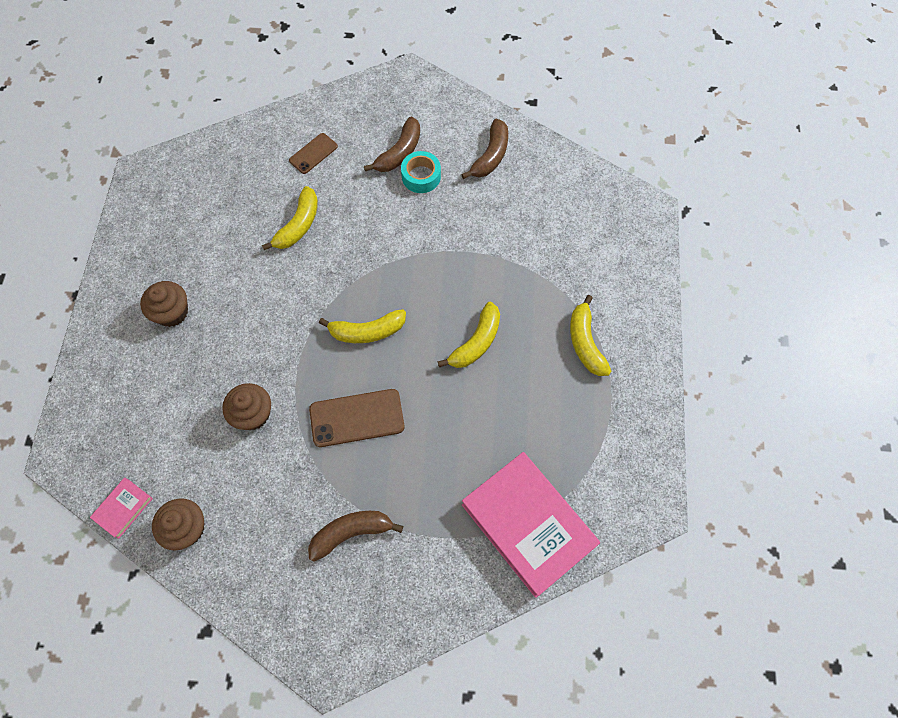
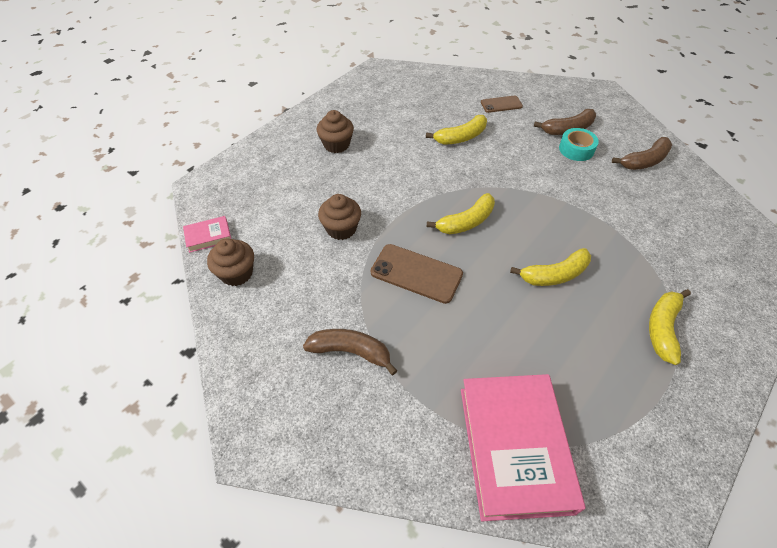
camera: 35 degrees right, 15 degrees down
(367, 331) = (466, 222): yellow banana -> yellow banana turned 60 degrees counterclockwise

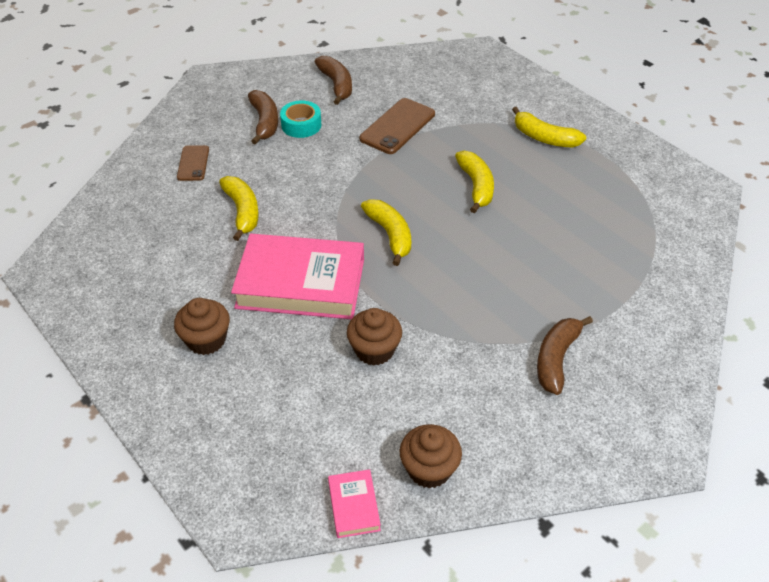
camera: 80 degrees left, 5 degrees down
(416, 273) = (458, 289): brown phone -> brown phone (397, 126)
(514, 447) = (657, 255): pink book -> pink book (301, 283)

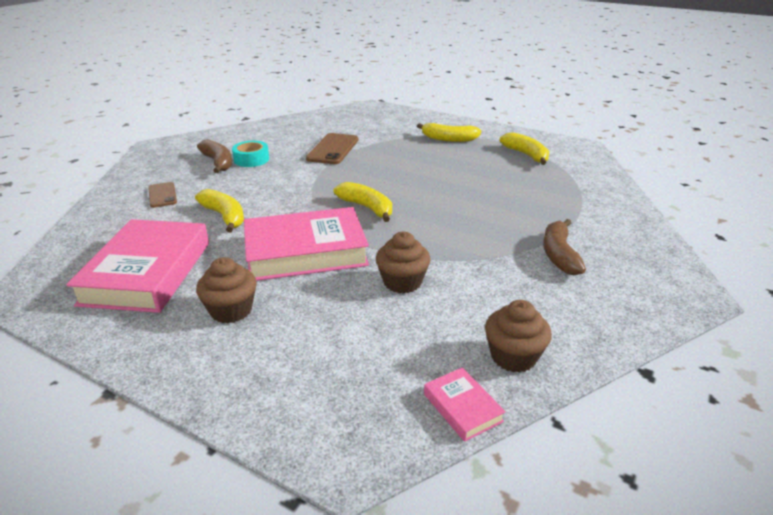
camera: 20 degrees left, 15 degrees down
(150, 272) = (147, 272): none -> pink book
(336, 85) = (269, 135): brown banana -> none
(476, 186) = (417, 170): yellow banana -> yellow banana (526, 155)

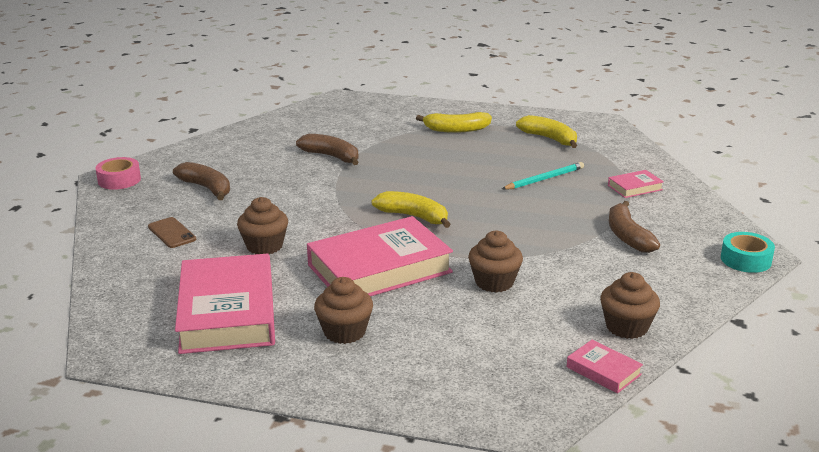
camera: 15 degrees left, 5 degrees down
(160, 148) = (119, 180): none -> pink tape
(224, 216) = (264, 246): yellow banana -> brown cupcake
(251, 159) = (244, 180): turquoise tape -> turquoise tape (745, 260)
(333, 149) = (331, 156): brown phone -> brown banana
(504, 189) = (544, 179): none -> turquoise pencil
(587, 207) = (635, 187): none -> pink book

